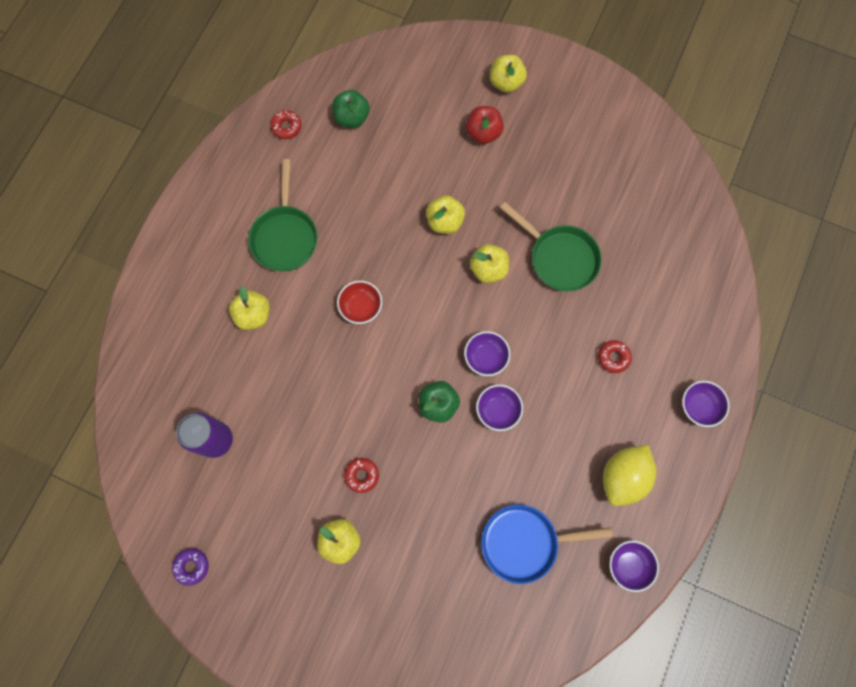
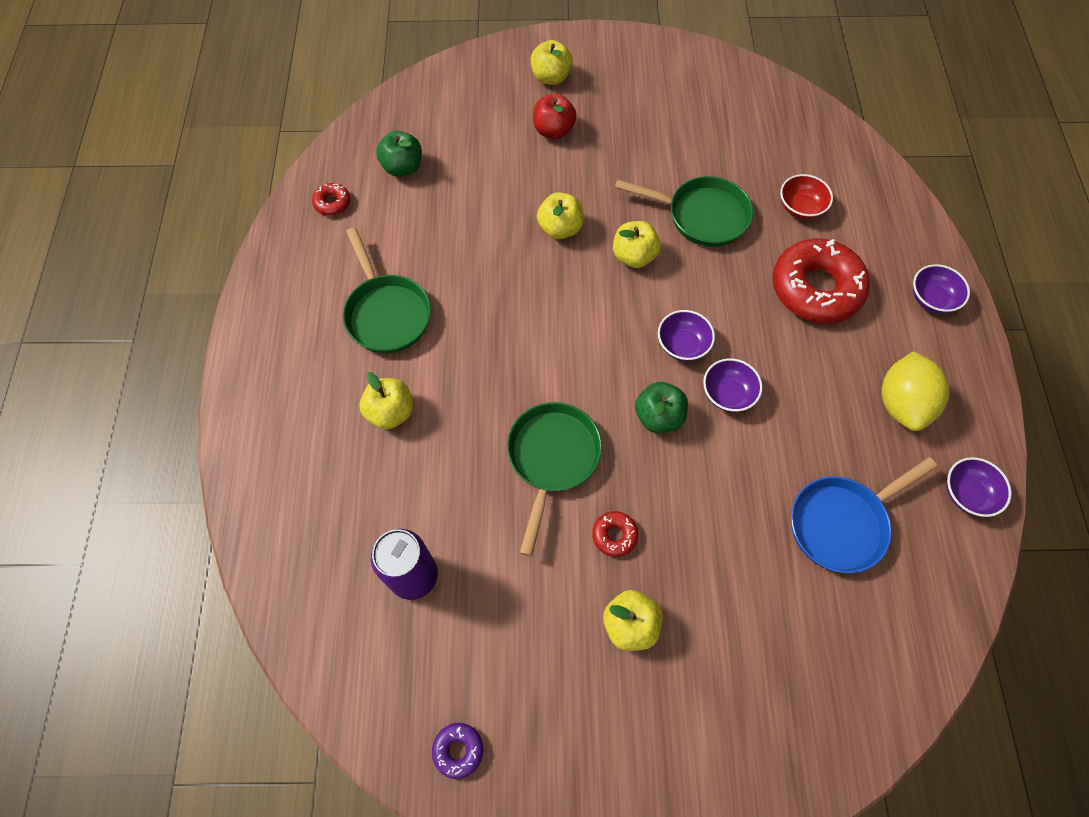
camera: 25 degrees left, 10 degrees down
(347, 400) = (552, 458): none -> green pan
(361, 307) = (514, 351): red bowl -> red bowl (800, 208)
(613, 357) = (816, 288): red donut -> red donut, size x2.36

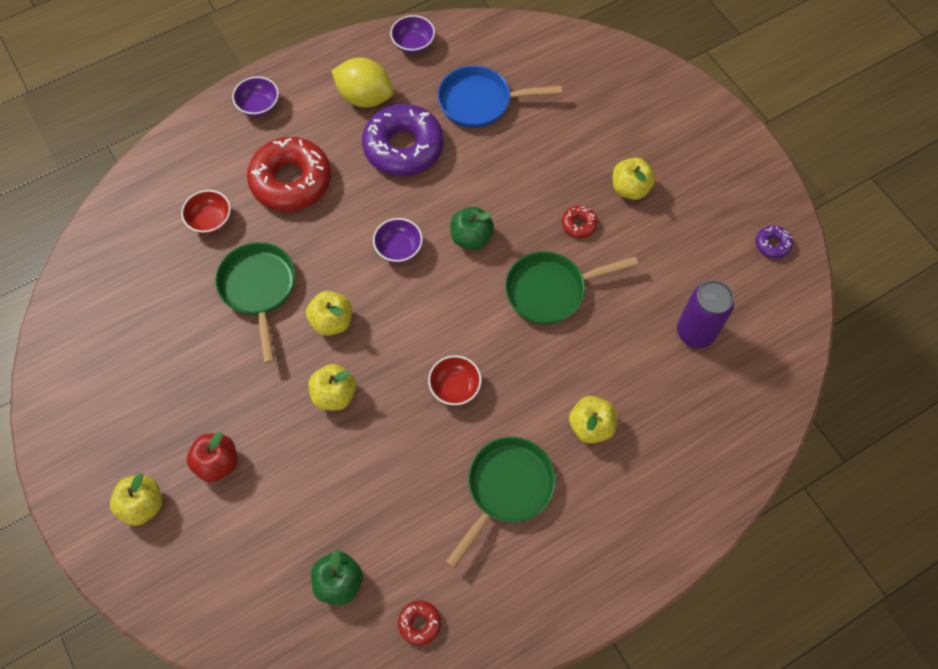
camera: 120 degrees left, 0 degrees up
(506, 321) = (455, 387): none -> red bowl
(727, 394) = (423, 202): purple bowl -> none
(811, 409) = (403, 147): none -> purple donut
(842, 523) = (480, 102): blue pan -> blue pan turned 150 degrees clockwise
(901, 403) = (365, 97): yellow lemon -> yellow lemon turned 45 degrees clockwise

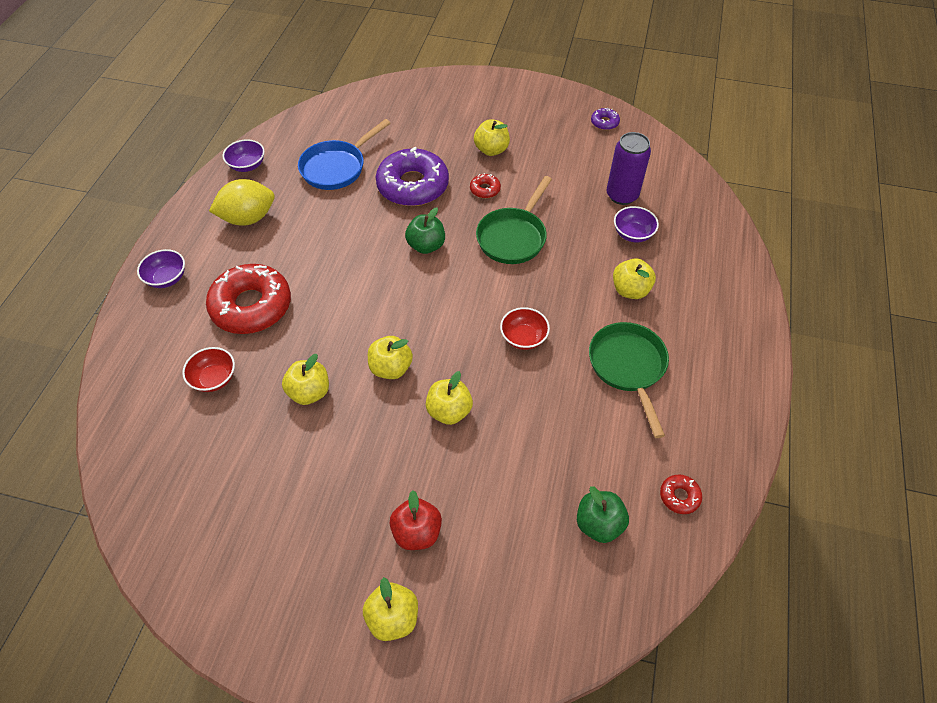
camera: 45 degrees left, 10 degrees down
(259, 289) = (309, 392): green pan -> yellow apple
(399, 249) = (384, 288): purple bowl -> purple bowl (633, 234)
(403, 147) = (314, 228): purple donut -> purple donut (413, 186)

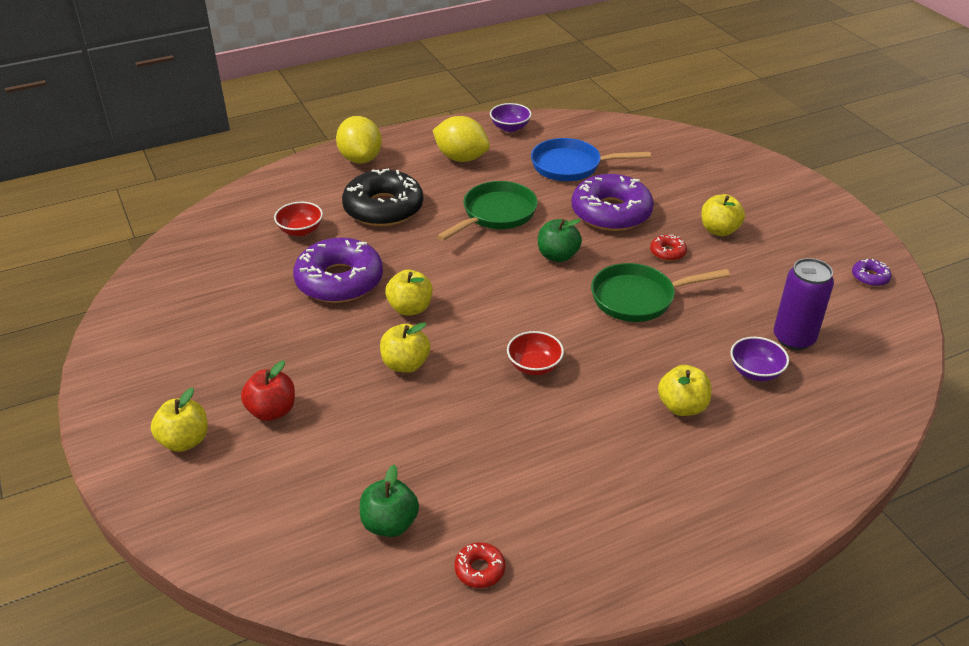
camera: 50 degrees right, 15 degrees down
(167, 278) = (360, 159): purple bowl -> yellow lemon
(251, 306) = (383, 208): red donut -> black donut
(309, 392) = (339, 281): yellow apple -> purple donut
(628, 367) = (587, 453): green pan -> green pan (496, 214)

